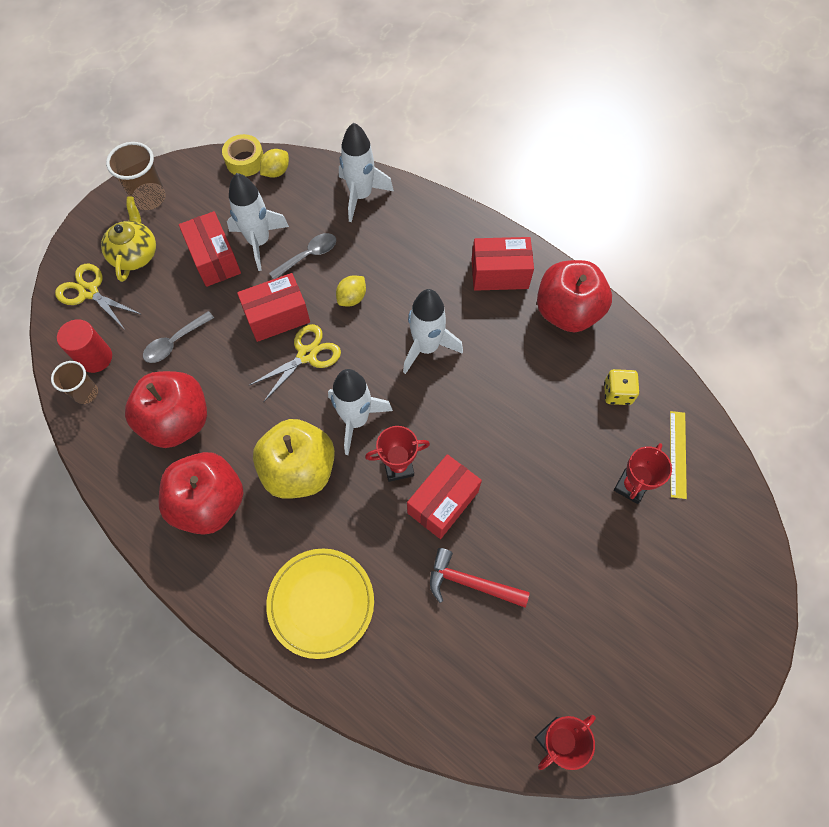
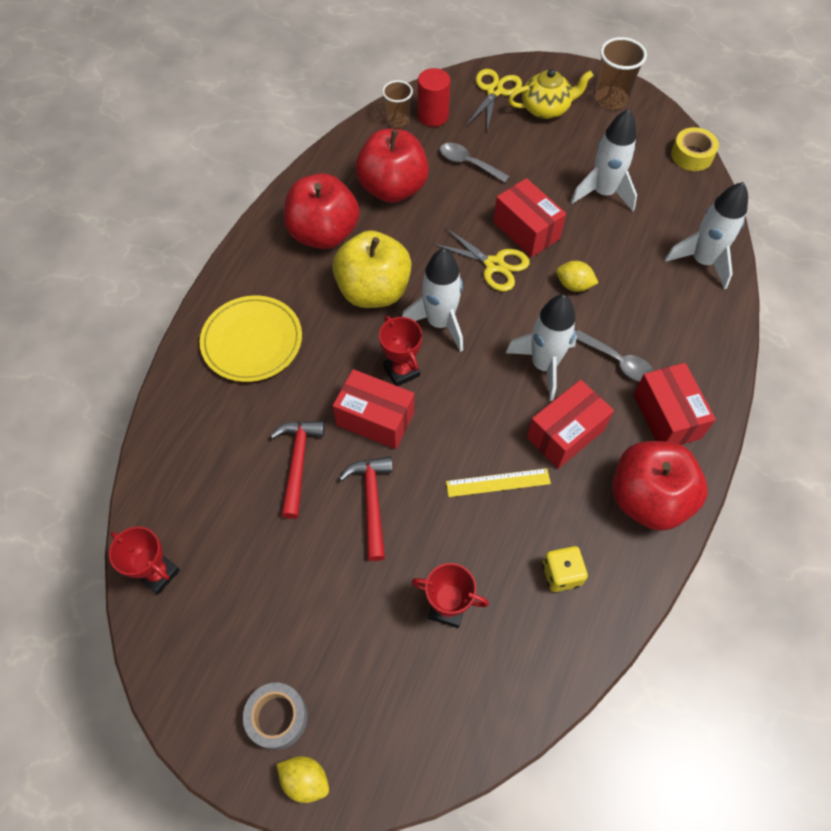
camera: 75 degrees right, 5 degrees down
(214, 259) = (567, 165): red box -> red box (565, 433)
(276, 172) = (692, 183): yellow lemon -> yellow lemon (305, 780)
(308, 255) = (606, 236): grey spoon -> grey spoon (618, 361)
(525, 525) = (371, 502): none -> red hammer
(677, 454) = (505, 658): yellow ruler -> yellow ruler (498, 482)
(702, 647) = (277, 717): none -> grey tape

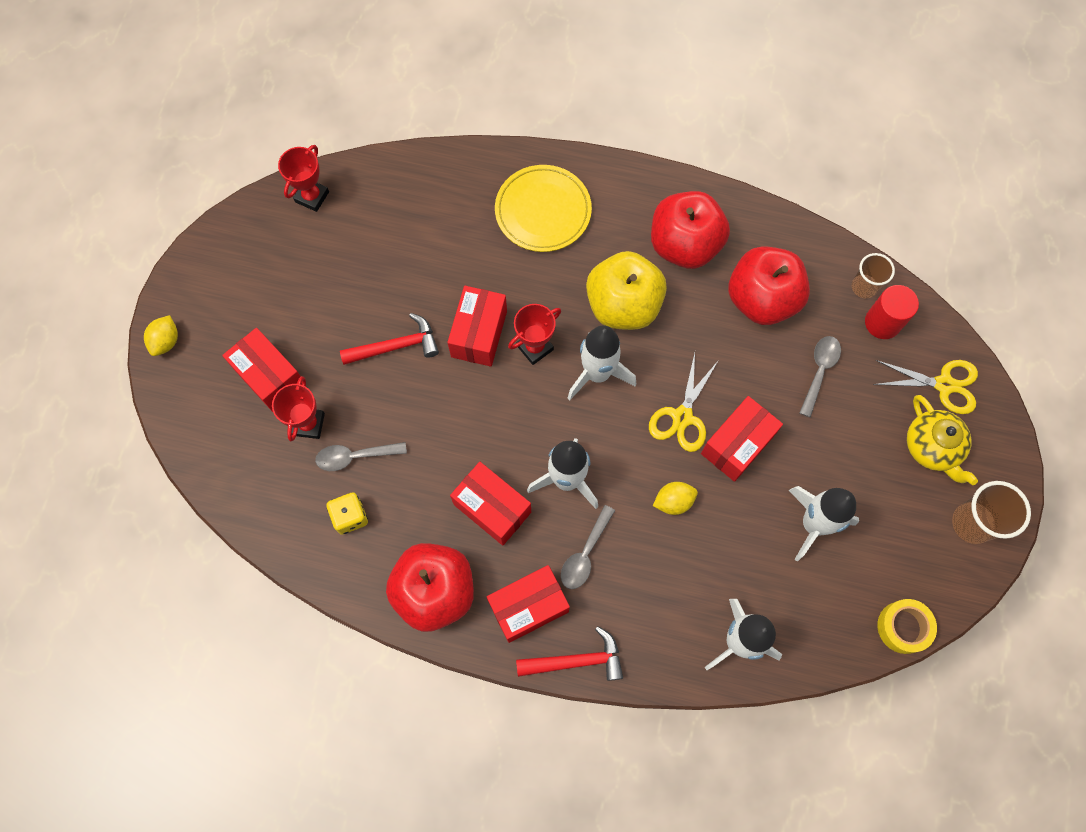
camera: 80 degrees right, 10 degrees up
(277, 717) = (209, 311): grey tape -> none
(298, 462) = (425, 278): red hammer -> red hammer (576, 660)
(381, 647) = (270, 377): none -> red box
(493, 561) = (355, 457): none -> grey spoon
(498, 482) = (431, 451): yellow ruler -> none
(573, 285) = (673, 501): yellow lemon -> yellow lemon turned 60 degrees clockwise

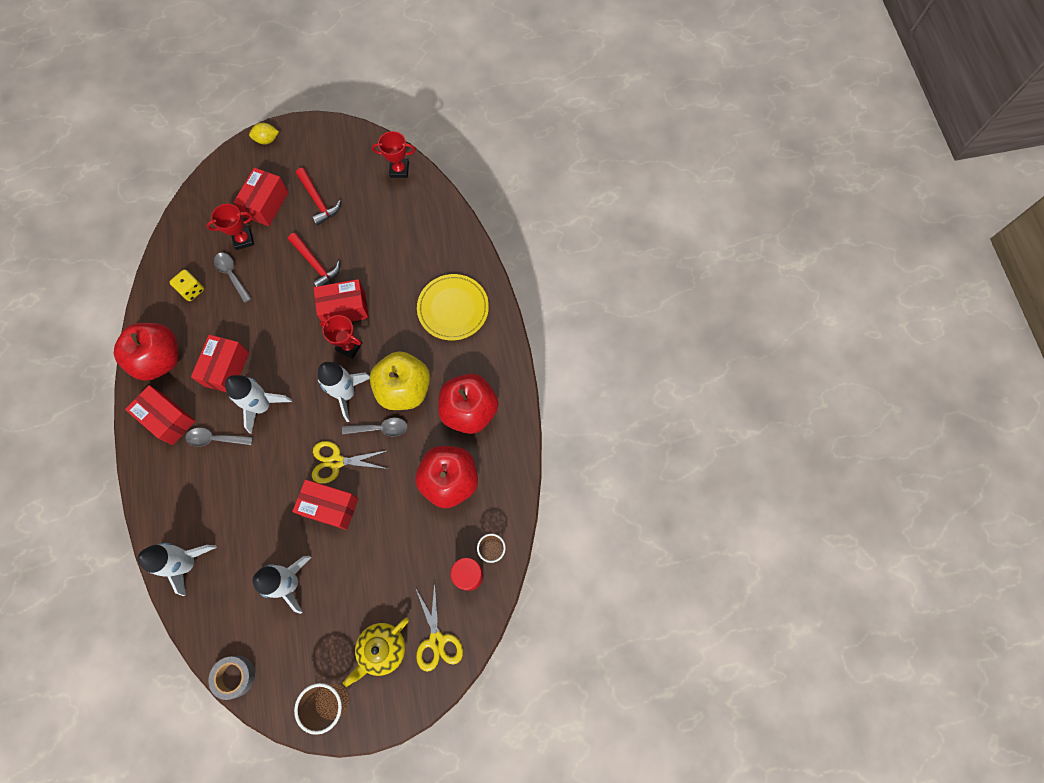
camera: 65 degrees right, 0 degrees up
(576, 660) = (142, 463): red hammer -> red hammer (318, 201)
(673, 501) = (272, 480): yellow lemon -> none
(819, 371) = (410, 543): grey spoon -> grey spoon (380, 428)
(903, 627) = (235, 676): yellow tape -> grey tape

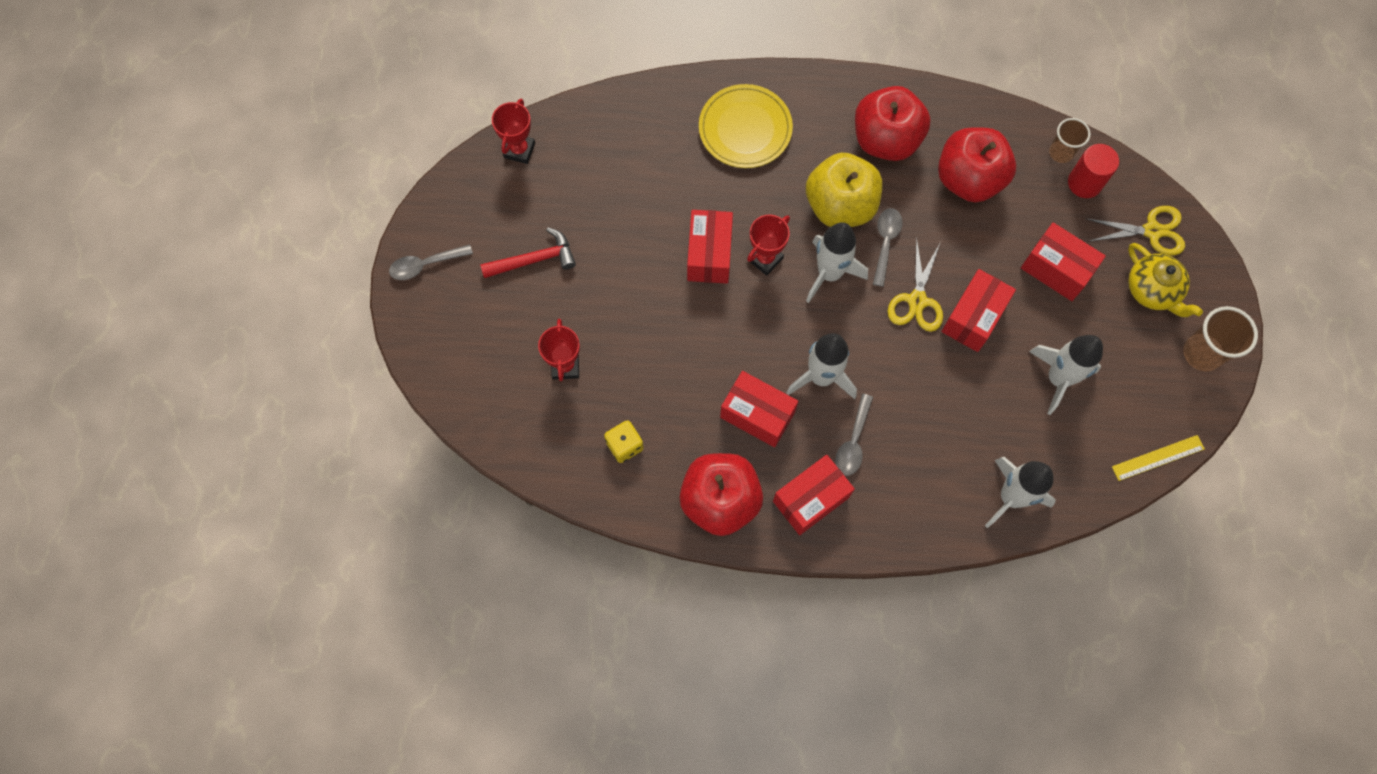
camera: 75 degrees left, 0 degrees up
(232, 275) = (616, 389): grey spoon -> grey spoon (425, 265)
(235, 676) = (1158, 458): grey tape -> yellow ruler
(266, 204) = (518, 328): red box -> red box (1056, 269)
(267, 140) = (409, 311): yellow lemon -> none
(316, 264) = (633, 279): red hammer -> none

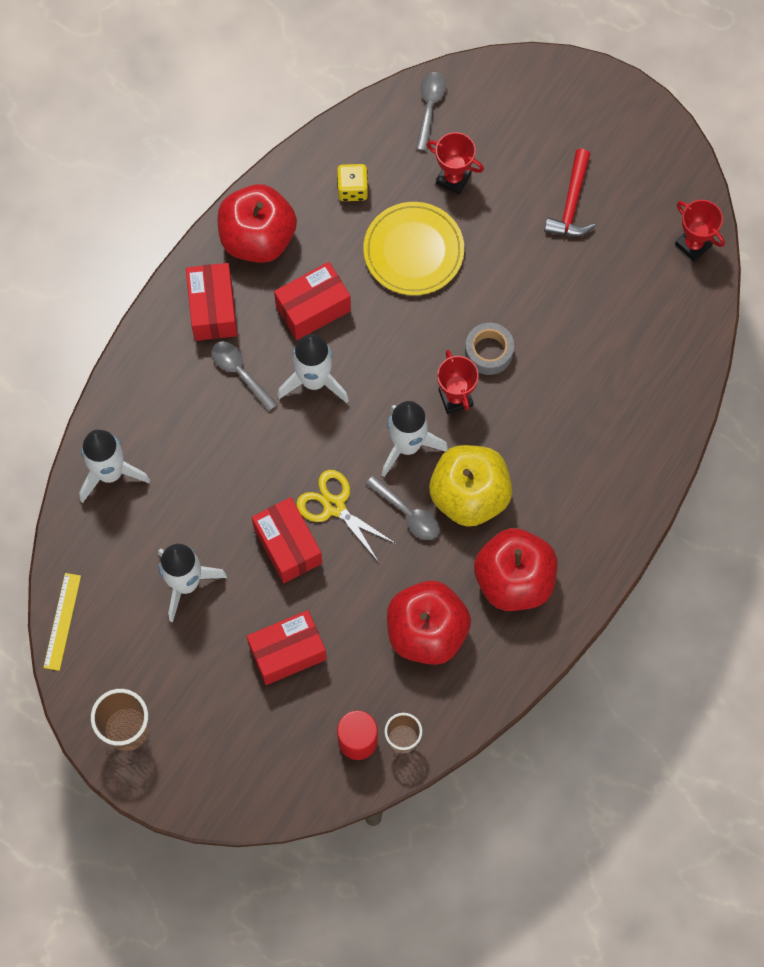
camera: 120 degrees right, 0 degrees up
(425, 265) = (619, 113): grey spoon -> grey spoon (429, 107)
(709, 254) = (488, 352): red box -> grey tape
(745, 129) = (601, 456): yellow plate -> yellow plate (413, 251)
(1152, 231) = (270, 770): yellow scissors -> none
(1152, 290) = (213, 728): yellow teapot -> none

